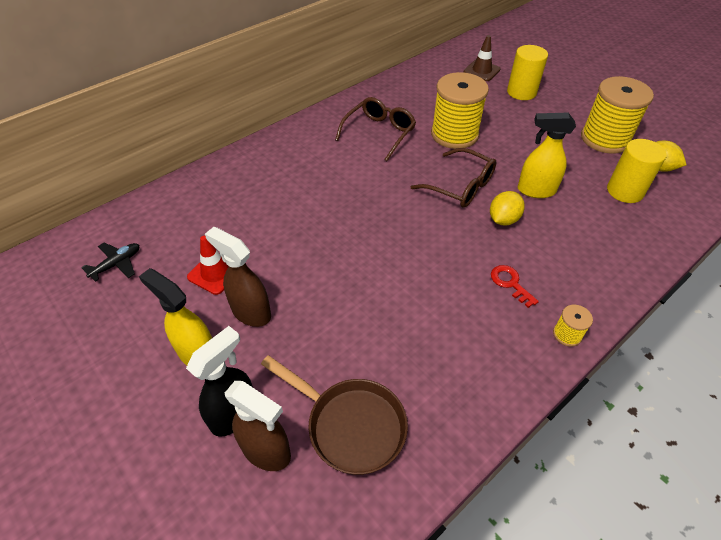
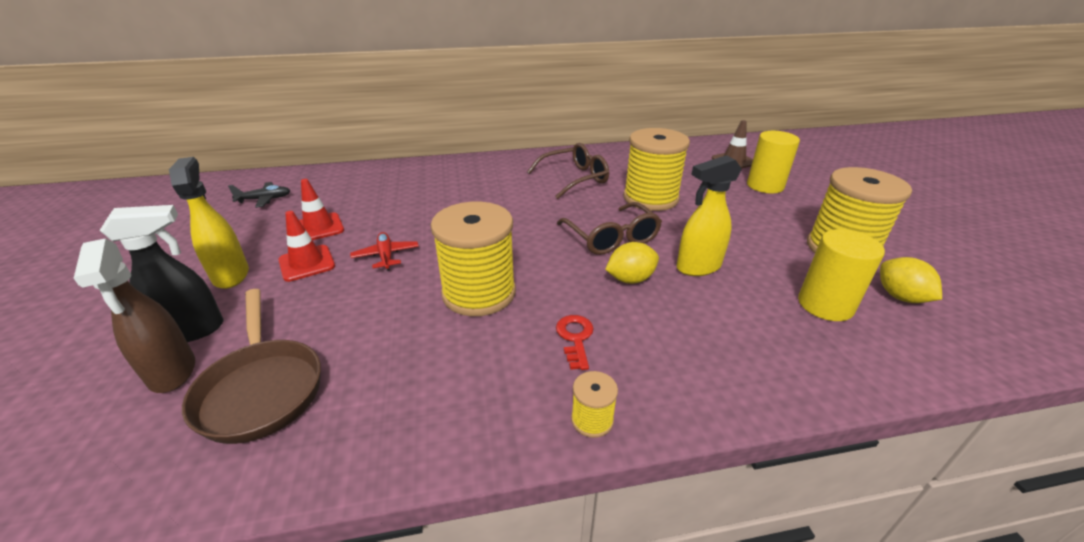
camera: 30 degrees right, 15 degrees down
(251, 312) = (307, 263): brown spray bottle -> red traffic cone
(309, 276) = (386, 256): none -> red plane
(415, 277) = (479, 293): none -> yellow spool
(535, 190) = (698, 267): yellow spray bottle -> yellow spray bottle turned 60 degrees counterclockwise

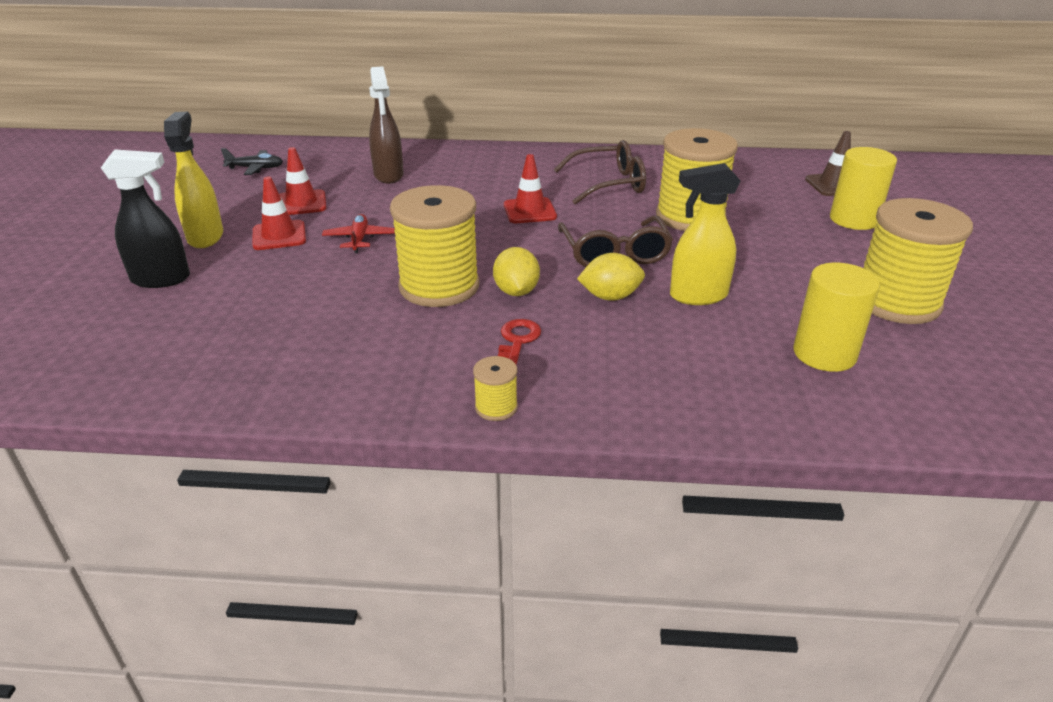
camera: 15 degrees right, 0 degrees up
(172, 372) = (138, 309): brown spray bottle -> brown spray bottle (388, 175)
(261, 389) = (209, 334): brown pan -> none
(524, 209) = (529, 211): none -> red traffic cone
(900, 297) = (928, 360): yellow lemon -> yellow lemon (516, 291)

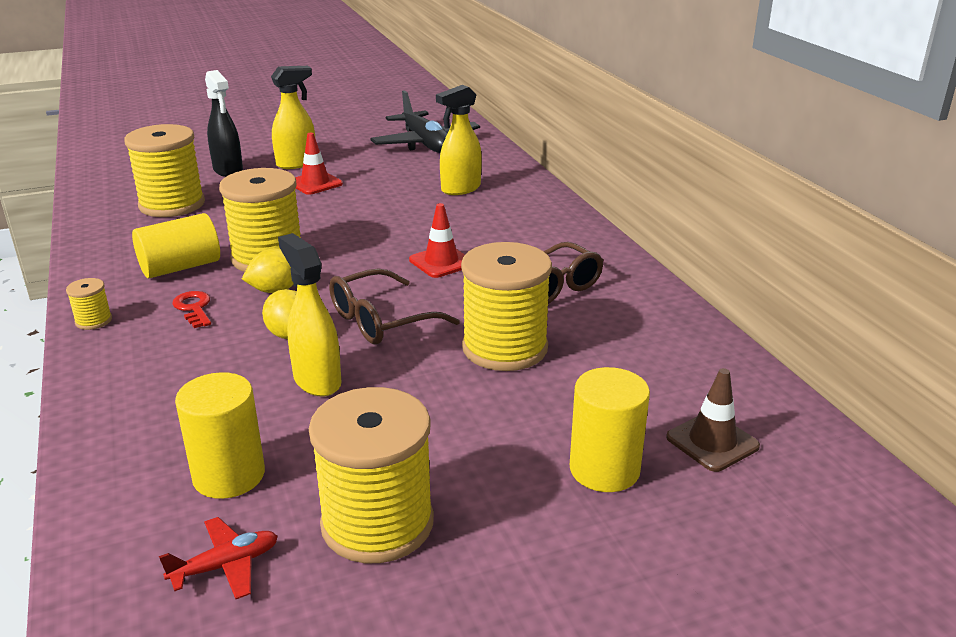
camera: 65 degrees right, 5 degrees down
(219, 327) = (172, 204): none -> yellow spool
(255, 168) = (425, 144): black plane -> black plane, size x2.09
(301, 203) = (376, 175): red traffic cone -> none
(359, 239) = (329, 210): red plane -> red plane (225, 566)
(388, 175) = (460, 189): brown spray bottle -> yellow spray bottle
(411, 339) = (180, 267): none -> yellow cylinder
(517, 340) = (194, 308): red key -> red key turned 105 degrees counterclockwise

